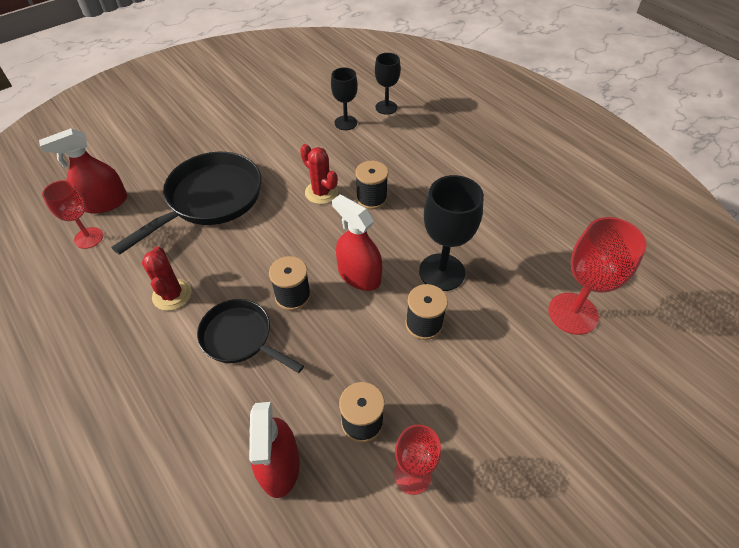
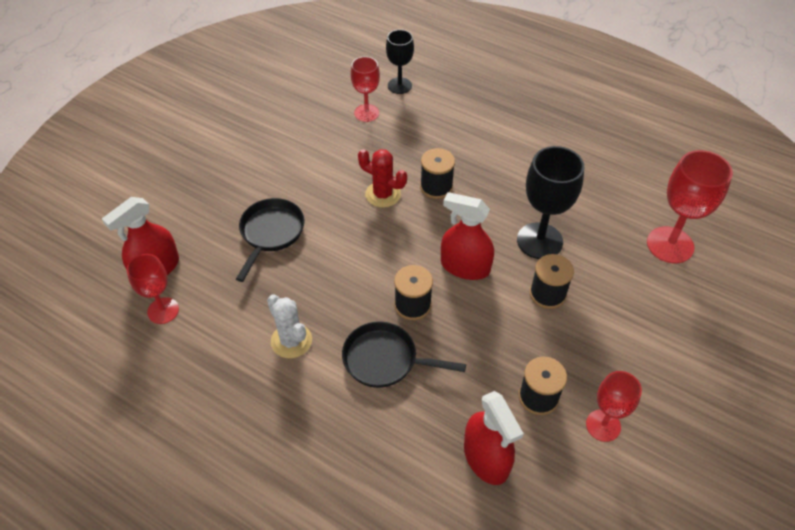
camera: 20 degrees left, 0 degrees up
(172, 295) = (291, 341): red cactus -> white cactus
(210, 199) = (271, 233): black pan -> black pan, size x0.61
(345, 123) = (366, 113): black goblet -> red goblet

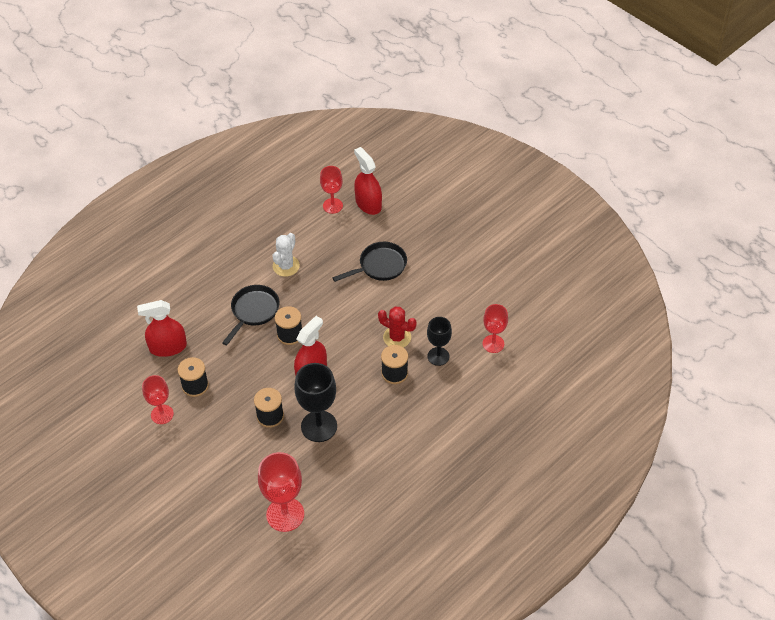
camera: 105 degrees right, 0 degrees up
(271, 233) = (380, 266): black pan -> black pan turned 60 degrees counterclockwise
(291, 341) = (286, 266): white cactus -> white cactus turned 45 degrees counterclockwise
(383, 194) = (397, 337): red cactus -> red cactus turned 75 degrees clockwise
(399, 86) = (523, 374): black goblet -> black goblet (438, 356)

